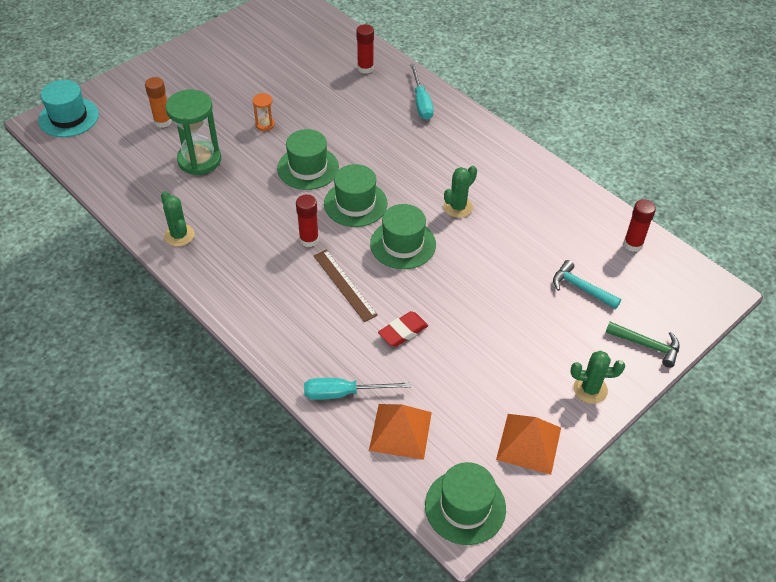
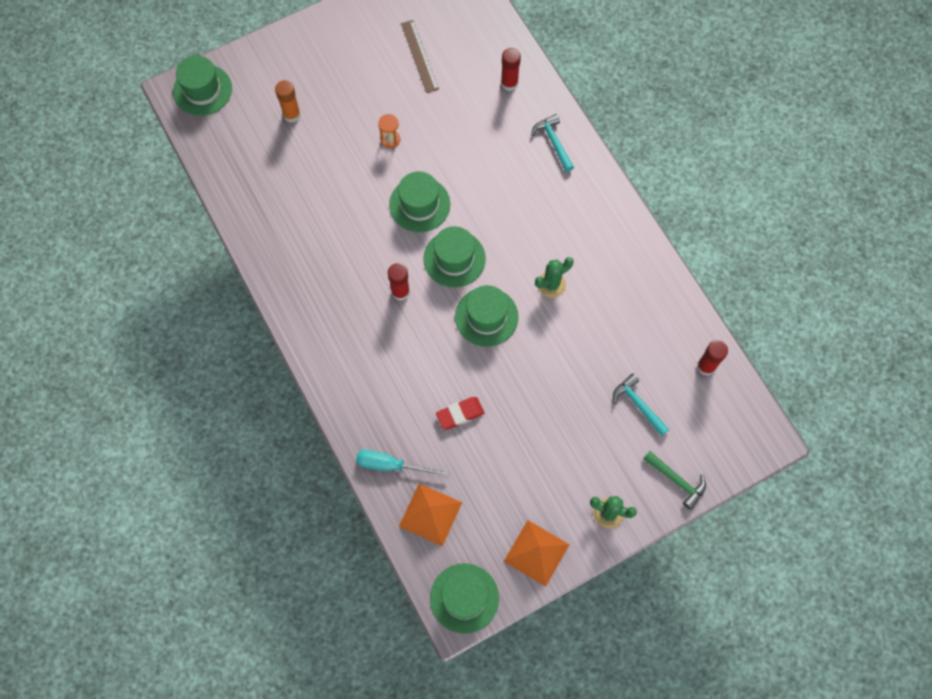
camera: 15 degrees right, 20 degrees up
(68, 117) = (202, 90): turquoise hat -> green hat
(179, 235) = (282, 260): green cactus -> none
(199, 160) = (318, 172): green hourglass -> none
(344, 285) = (420, 351): brown ruler -> brown ruler (419, 56)
(421, 102) = (554, 142): turquoise screwdriver -> turquoise hammer

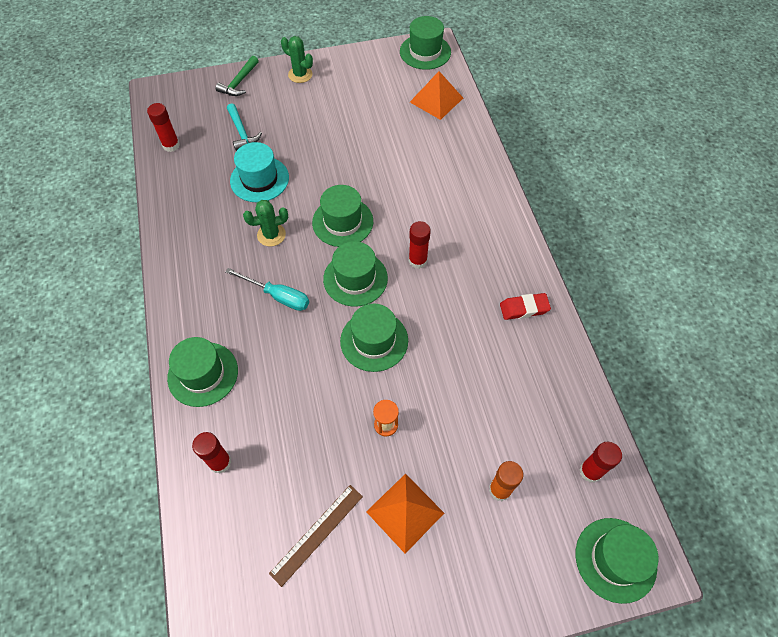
camera: 165 degrees left, 10 degrees down
(223, 143) = (590, 471): none -> red glue stick
(391, 465) = (459, 134): turquoise screwdriver -> turquoise screwdriver (277, 296)
(419, 56) = (317, 534): brown ruler -> brown ruler turned 45 degrees clockwise
(460, 414) = (392, 156): red eraser -> red eraser (524, 308)
(536, 553) = (363, 64): orange pyramid -> orange pyramid (405, 512)
(554, 142) = (203, 374): turquoise hammer -> green hat
(591, 346) = (259, 179): none -> turquoise hat
(676, 480) = (239, 82): green hammer -> green hammer turned 120 degrees counterclockwise

